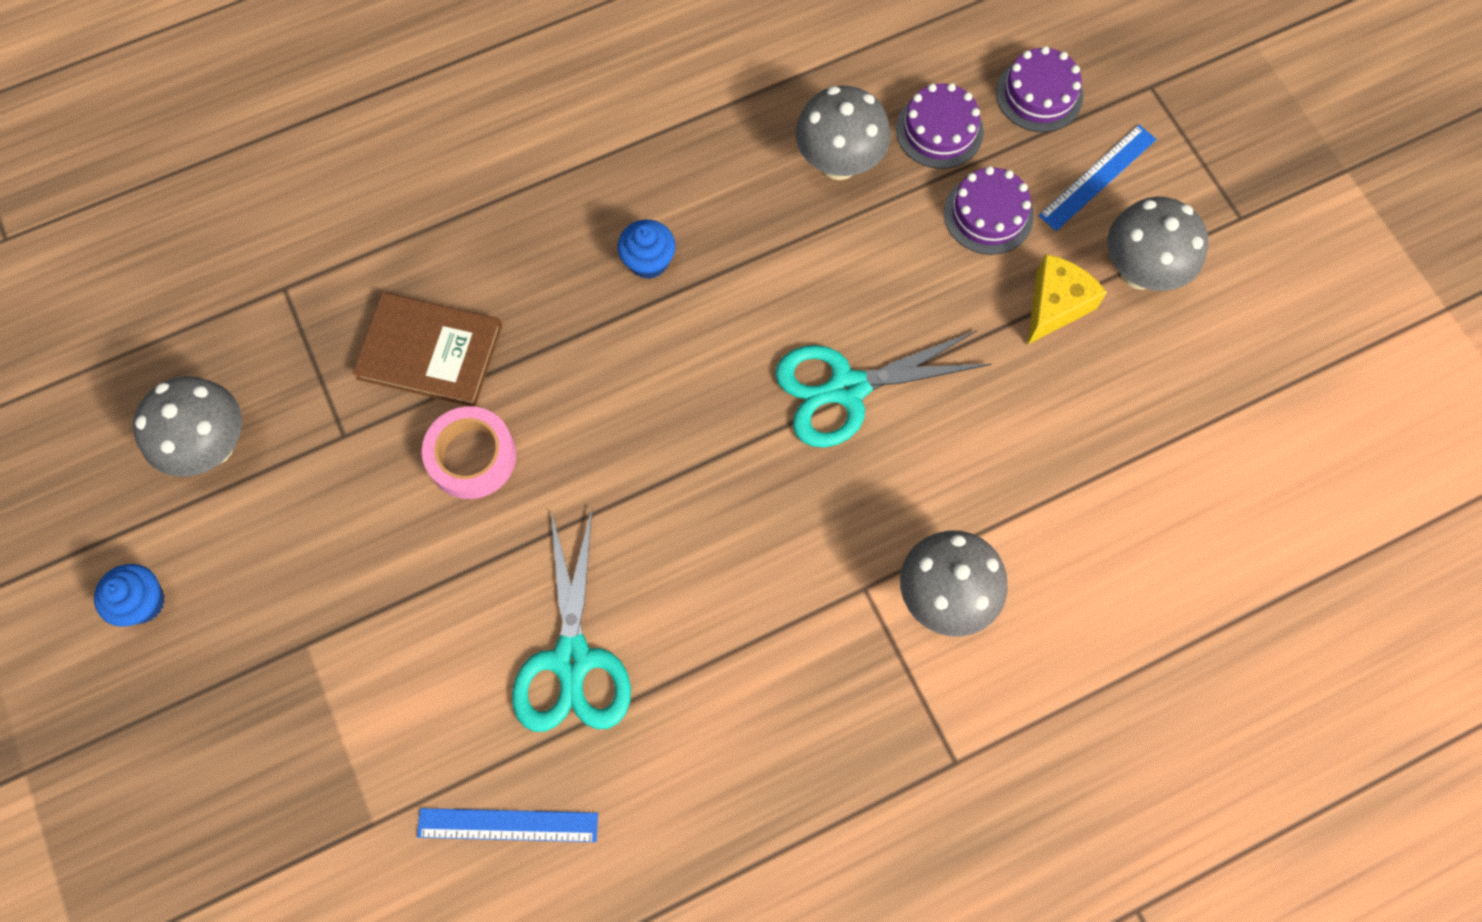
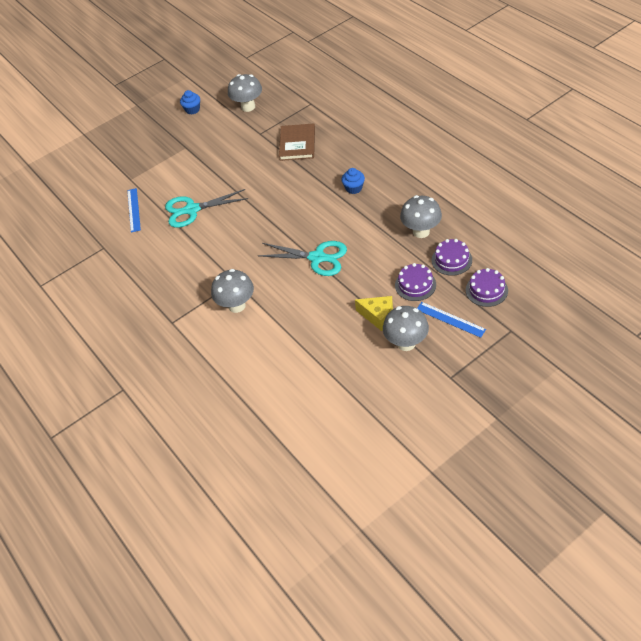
camera: 85 degrees right, 20 degrees down
(472, 456) = (260, 165): pink tape -> none
(847, 389) = (317, 258): turquoise scissors -> turquoise scissors turned 135 degrees clockwise

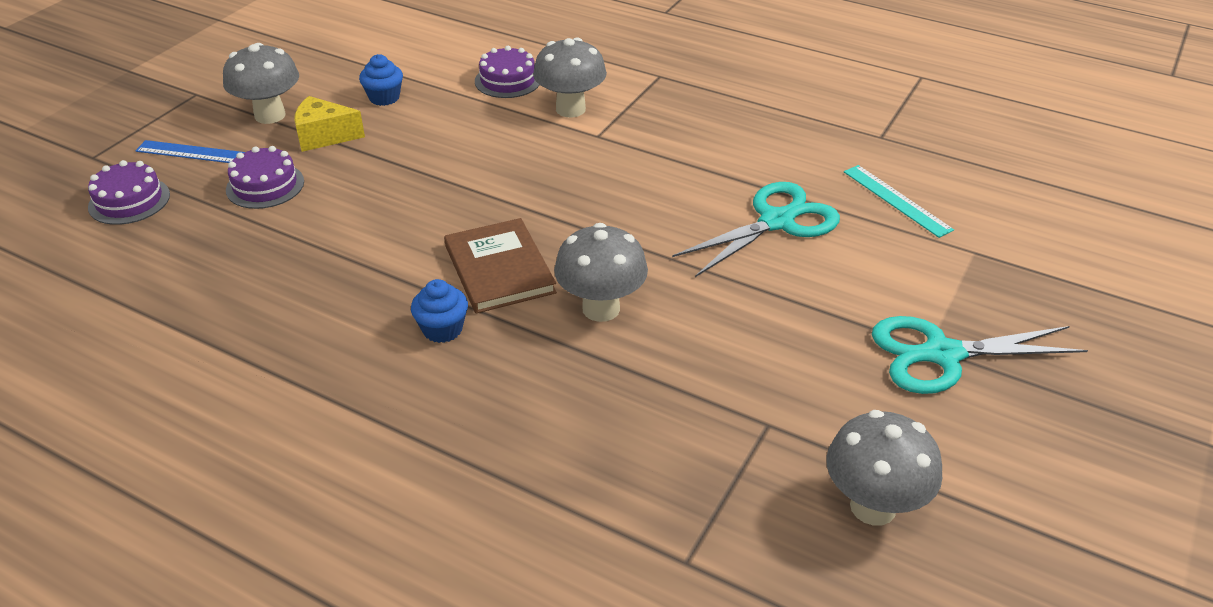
camera: 150 degrees right, 10 degrees down
(134, 210) = (896, 200): blue ruler -> turquoise ruler
(192, 110) = (1028, 461): blue cupcake -> blue cupcake (384, 98)
(297, 144) = (644, 414): brown book -> brown book (499, 269)
(317, 258) = (466, 191): turquoise scissors -> turquoise scissors (942, 354)
(421, 231) = (265, 270): grey mushroom -> grey mushroom (601, 308)
(451, 260) = (196, 234): purple cake -> purple cake (508, 80)

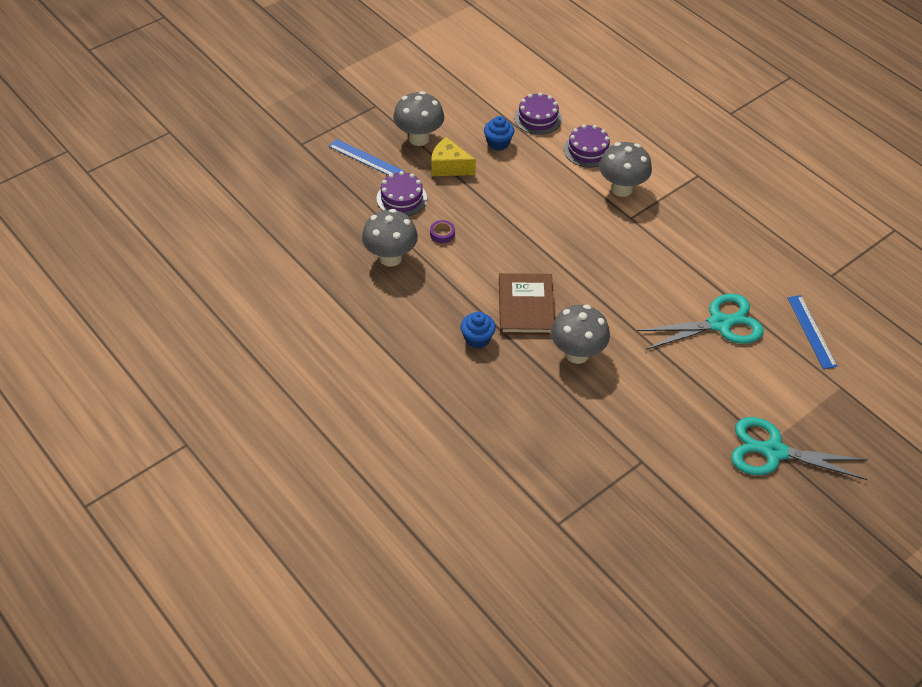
camera: 20 degrees right, 10 degrees up
(129, 201) = (317, 187): purple cake -> purple cake (538, 118)
(340, 213) = (442, 234): none -> purple tape
(873, 507) = (676, 529): grey mushroom -> grey mushroom (390, 258)
(896, 200) = (811, 331): turquoise ruler -> blue ruler

